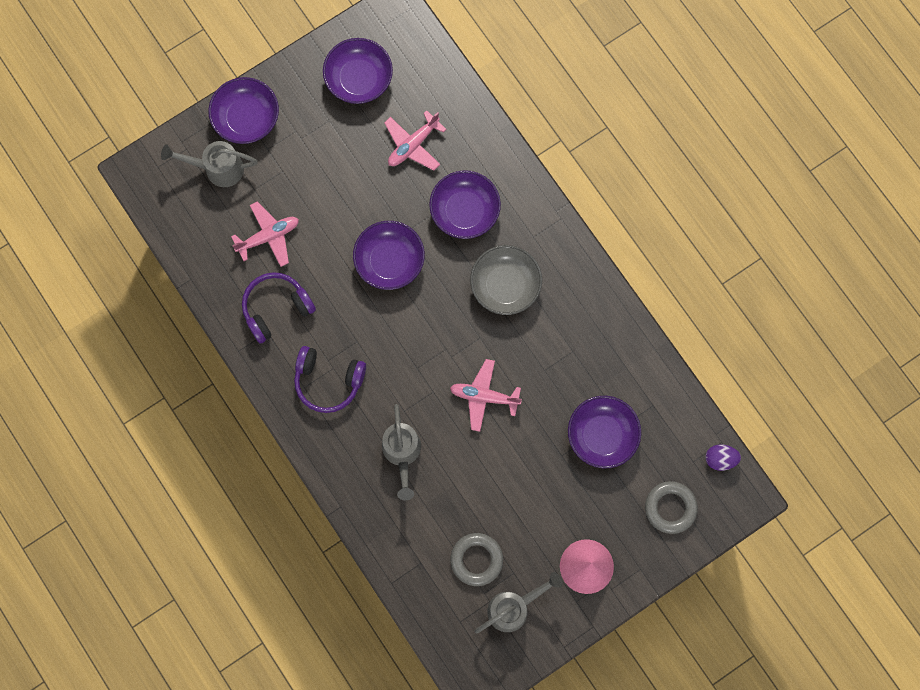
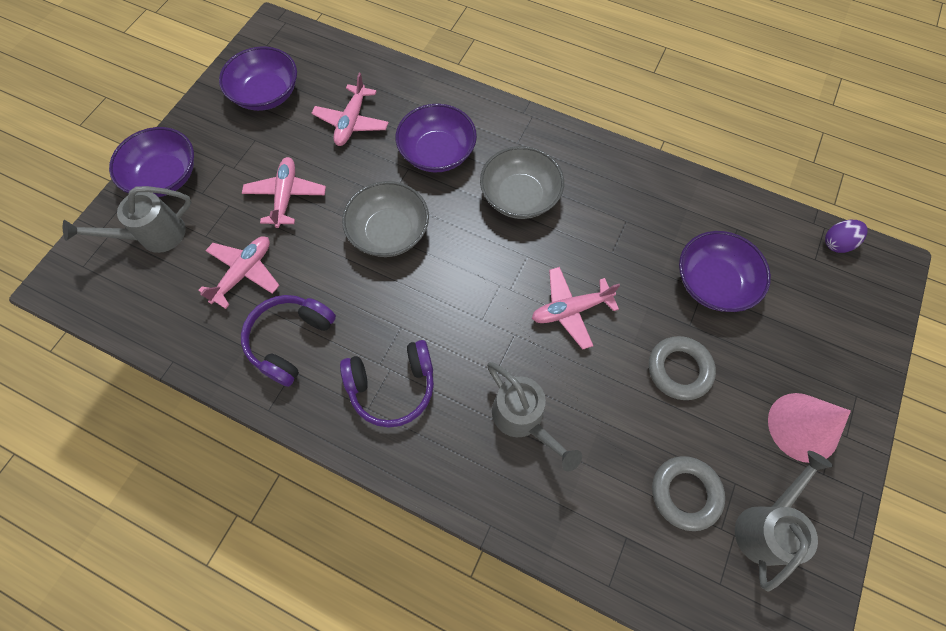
camera: 30 degrees left, 10 degrees down
(329, 187) = (286, 196): none -> pink plane
(389, 261) = (389, 232): purple bowl -> grey bowl
(670, 508) = (832, 315): grey ring -> grey ring (679, 369)

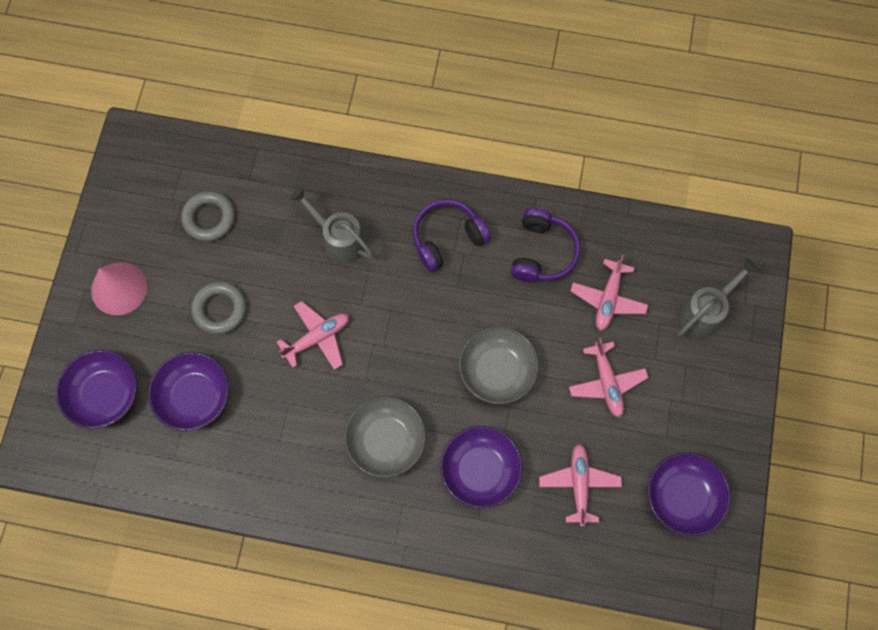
camera: 165 degrees right, 5 degrees up
(165, 176) = (730, 373): purple bowl -> purple bowl (105, 394)
(765, 525) = (149, 211): grey watering can -> none
(837, 243) = (78, 468): purple egg -> none

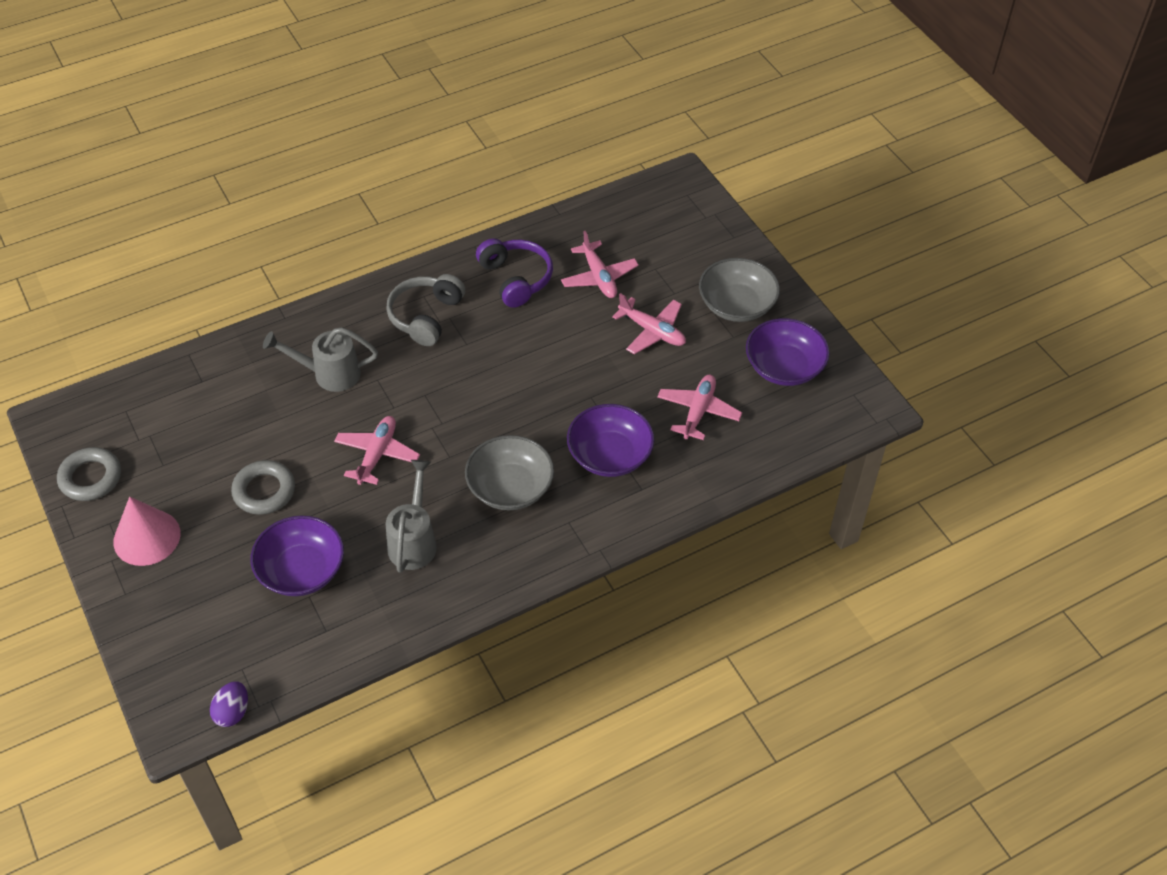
camera: 40 degrees left, 20 degrees down
(70, 474) = (232, 712): none -> purple egg
(105, 394) = (209, 626): purple bowl -> none
(209, 218) = (189, 431): grey ring -> grey ring (90, 478)
(447, 238) = (426, 316): purple headphones -> grey headphones
(497, 371) = (556, 379): grey bowl -> grey bowl (736, 305)
(579, 484) = (698, 411): pink plane -> pink plane turned 60 degrees clockwise
(704, 312) = (681, 240): grey watering can -> grey watering can (414, 541)

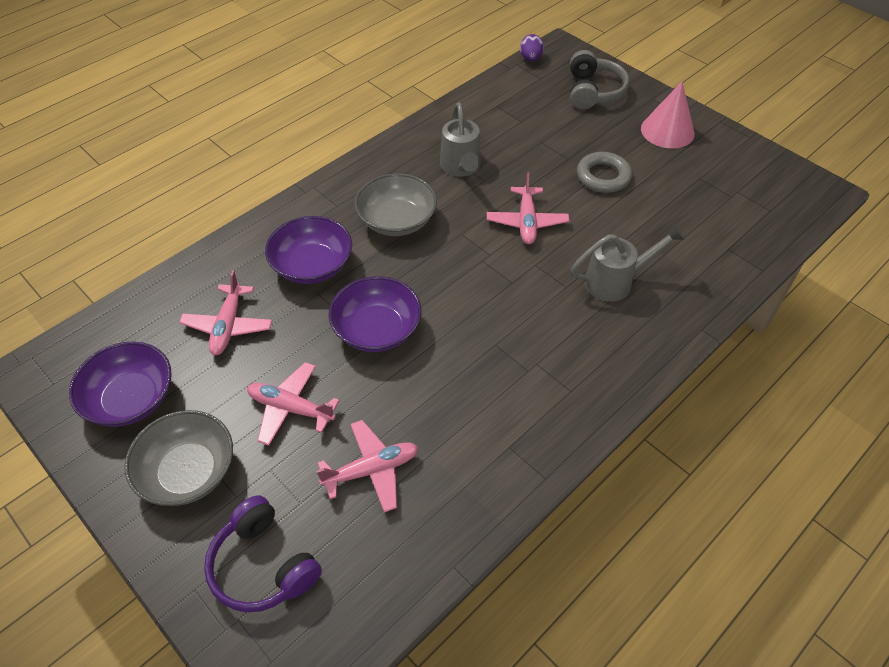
camera: 165 degrees right, 0 degrees up
(90, 478) = (747, 158): grey ring -> none
(301, 570) = (537, 134): purple bowl -> purple bowl (377, 329)
(426, 316) = (555, 365): grey headphones -> grey headphones (593, 91)
(516, 279) = (474, 441): purple headphones -> purple headphones (263, 565)
(599, 277) = (371, 470): pink plane -> pink plane turned 105 degrees clockwise

